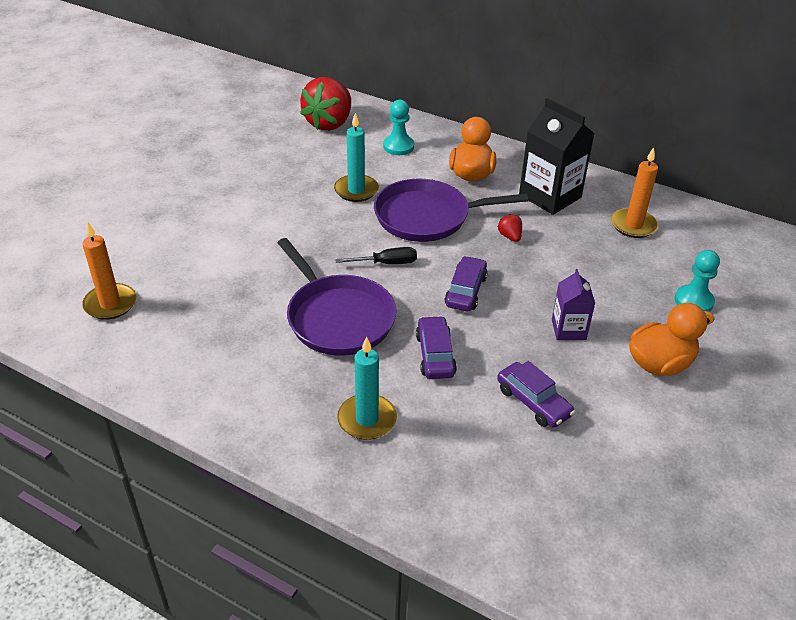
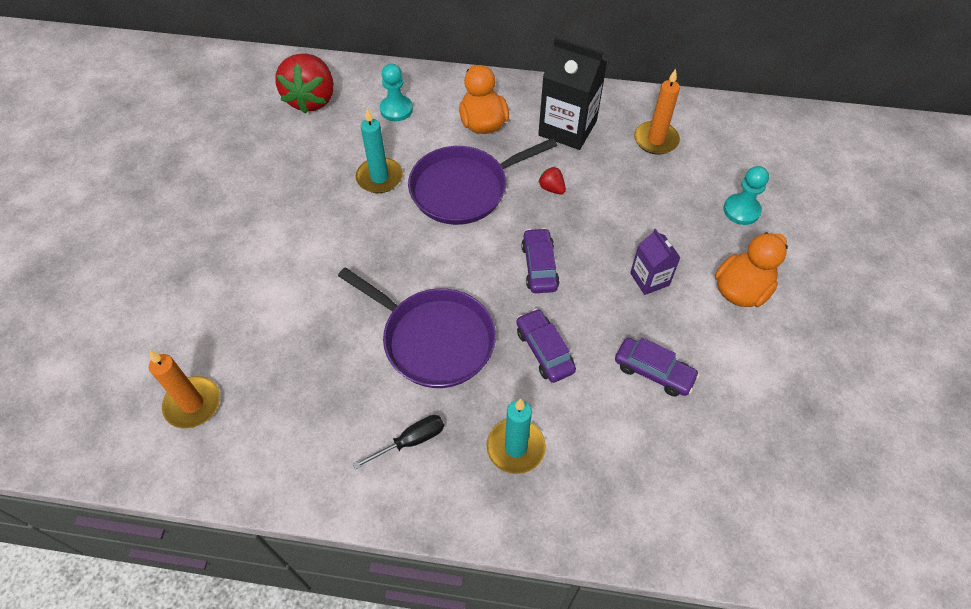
camera: 20 degrees left, 15 degrees up
(386, 263) = (450, 258): black screwdriver -> black screwdriver (411, 441)

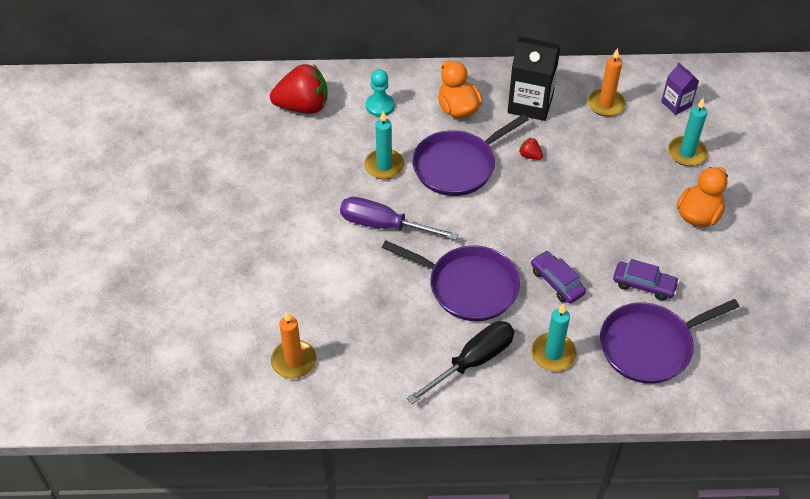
camera: 10 degrees left, 5 degrees down
(311, 99) = (303, 106): red strawberry -> red strawberry turned 90 degrees counterclockwise
(356, 247) = (383, 225): none -> purple screwdriver
(411, 441) = (473, 361): black screwdriver -> black screwdriver, size x1.75
(539, 266) = (536, 219): purple car -> none
(643, 457) = (649, 346): none -> purple pan
(649, 279) = (625, 217): purple carton -> purple carton (676, 104)
(741, 210) = (686, 153): turquoise pawn -> turquoise candle

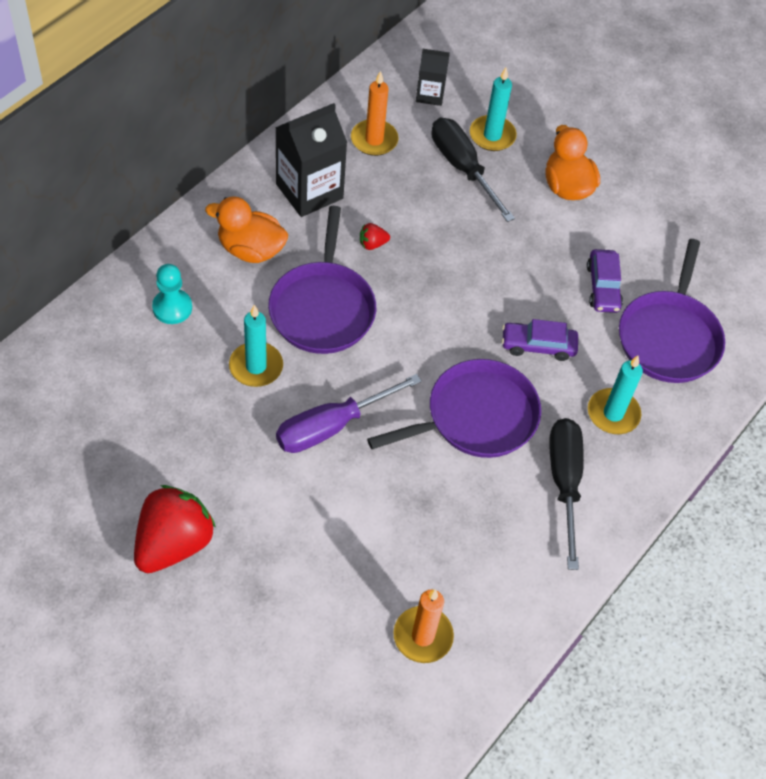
camera: 55 degrees left, 5 degrees up
(303, 106) = (93, 373): red strawberry -> red strawberry (173, 543)
(642, 156) = (462, 168): none -> black screwdriver
(644, 285) = (603, 287): purple car -> purple car turned 120 degrees clockwise
(676, 104) = (430, 94): purple carton -> black carton

